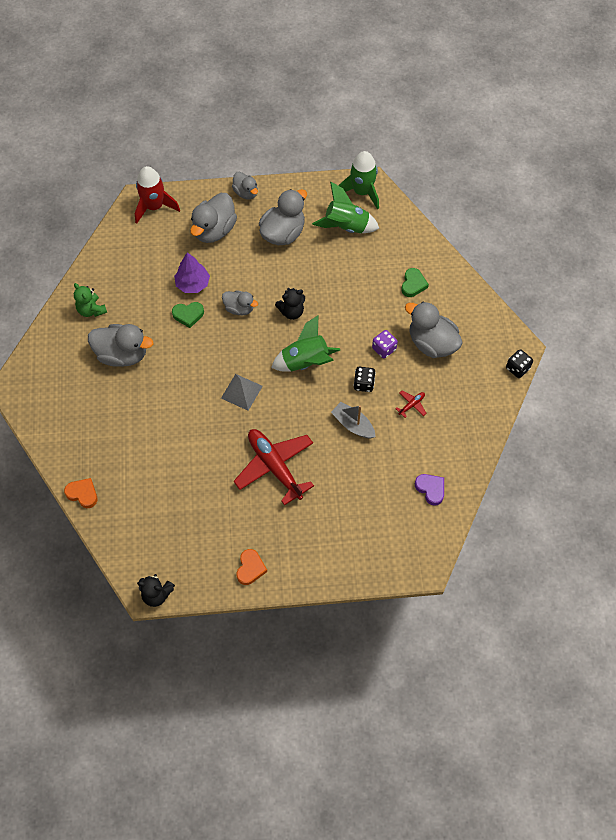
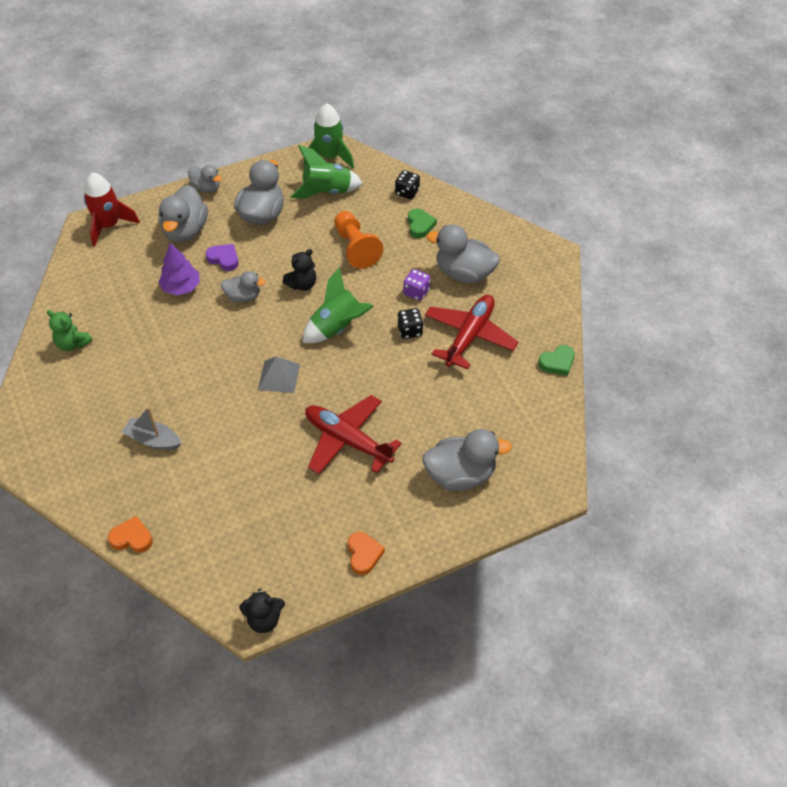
camera: 20 degrees left, 10 degrees down
(122, 354) = (126, 378): grey duck -> grey duck (460, 475)
(188, 315) = (188, 318): green heart -> green heart (557, 362)
(349, 290) = (355, 248): none -> orange pawn
(353, 424) = (415, 373): grey boat -> grey boat (153, 440)
(411, 405) = (469, 336): red plane -> red plane, size x2.47
(430, 489) = (527, 411): purple heart -> purple heart (224, 259)
(517, 368) = (561, 272): black dice -> black dice (407, 192)

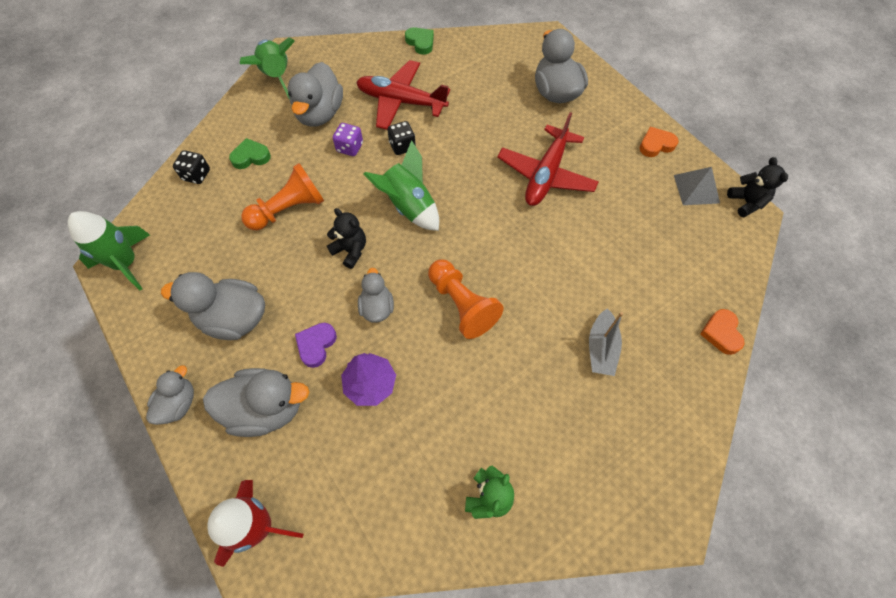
camera: 100 degrees left, 10 degrees up
(227, 351) = (462, 305): none -> orange pawn
(279, 376) = (485, 246): grey pyramid -> grey pyramid (696, 188)
(327, 191) = (192, 254): green rocket -> green rocket (276, 76)

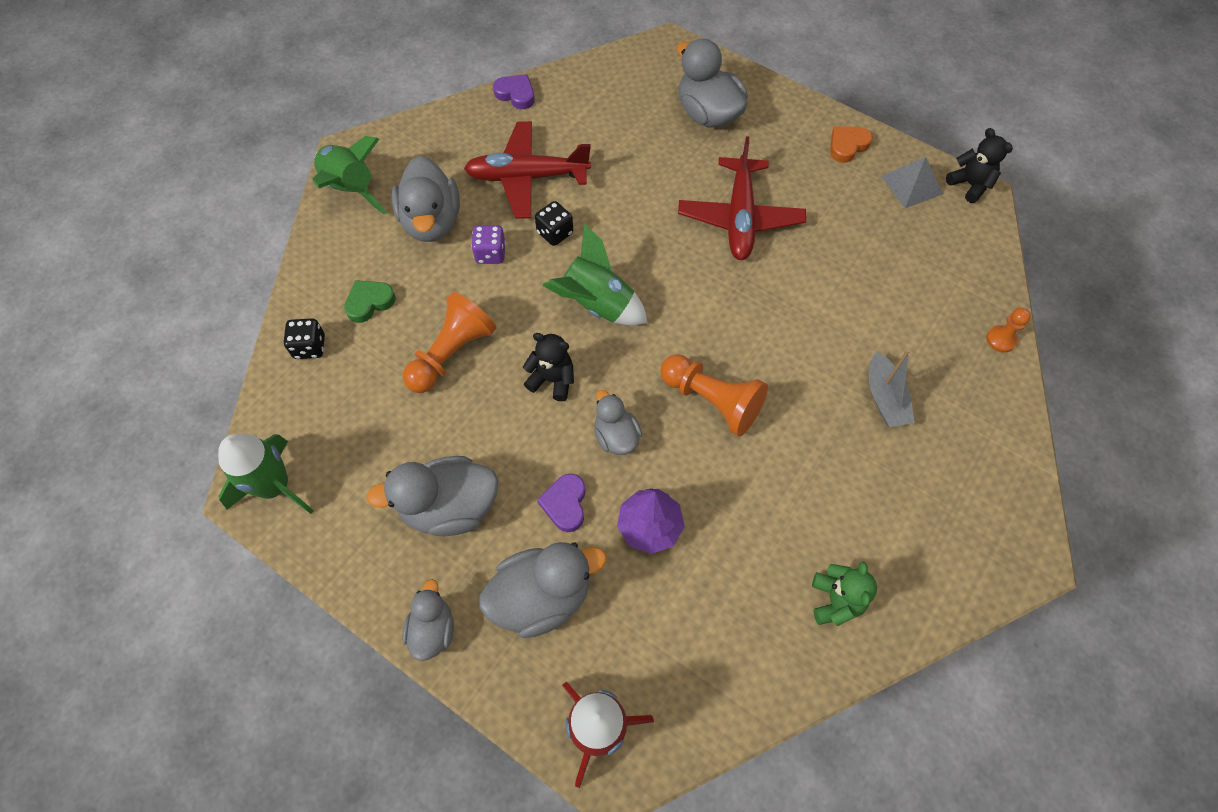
camera: 20 degrees left, 0 degrees up
(420, 43) = (516, 94): green heart -> purple heart
(721, 333) = (1001, 339): orange heart -> orange pawn

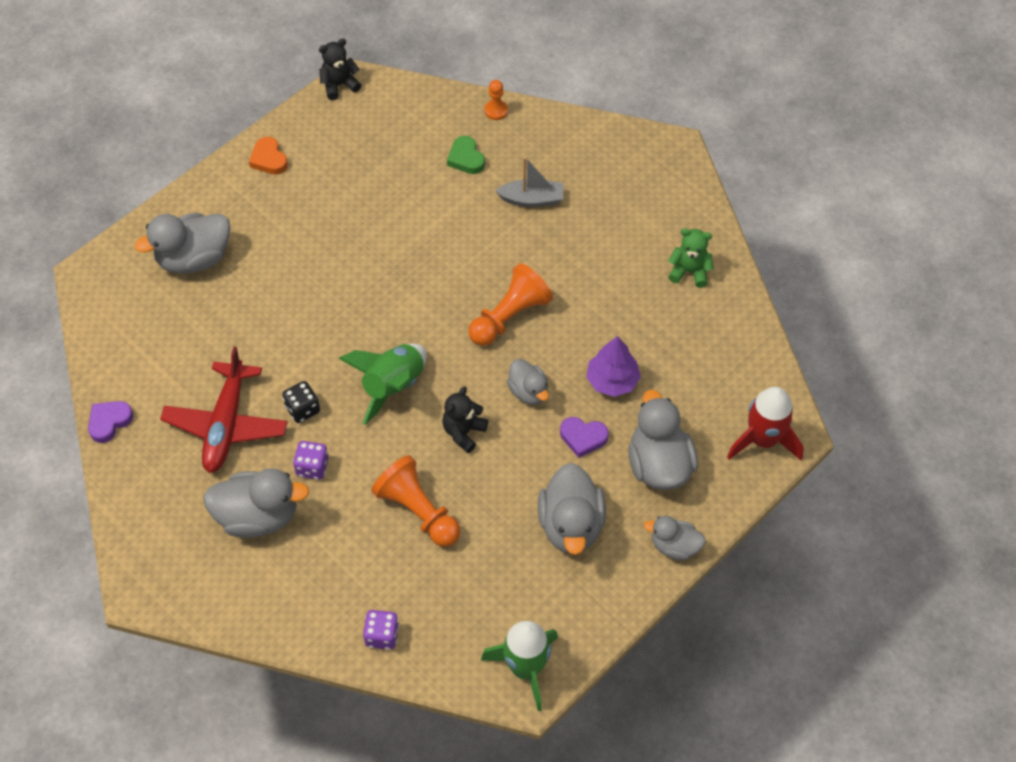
camera: 80 degrees left, 5 degrees down
(310, 347) = (382, 635): black dice -> purple dice
(350, 189) = (192, 591): green rocket -> none
(369, 302) = (343, 579): green heart -> green heart (466, 158)
(616, 436) = (528, 391): grey duck -> grey duck turned 105 degrees counterclockwise
(740, 218) = (327, 258): red plane -> none
(911, 185) = (327, 125): grey pyramid -> none

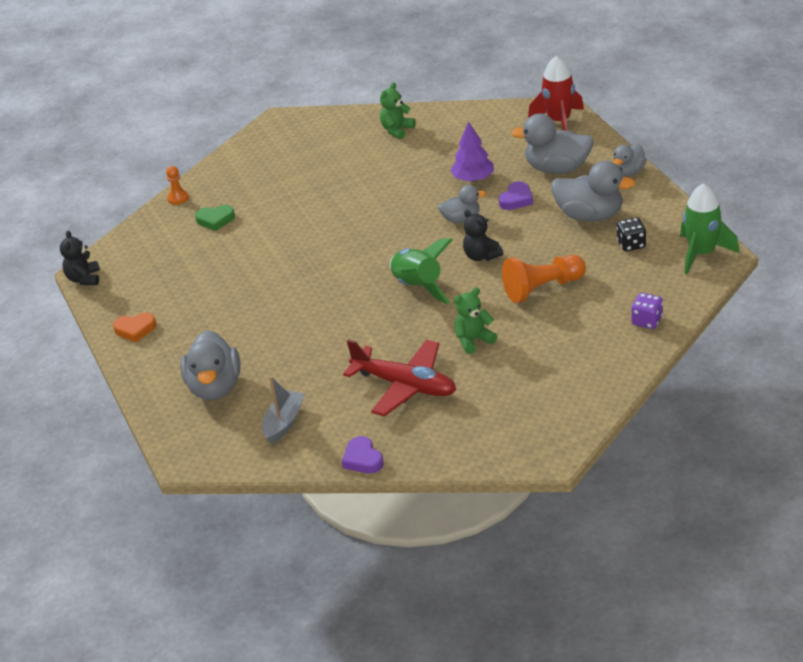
camera: 65 degrees left, 20 degrees down
(258, 516) = (506, 376): grey duck -> none
(302, 409) = (413, 339): black dice -> black dice (631, 244)
(312, 467) = (473, 340): purple dice -> green teddy bear
(509, 316) = (386, 219): orange pawn -> none
(532, 199) = (280, 192): grey boat -> grey boat (284, 422)

